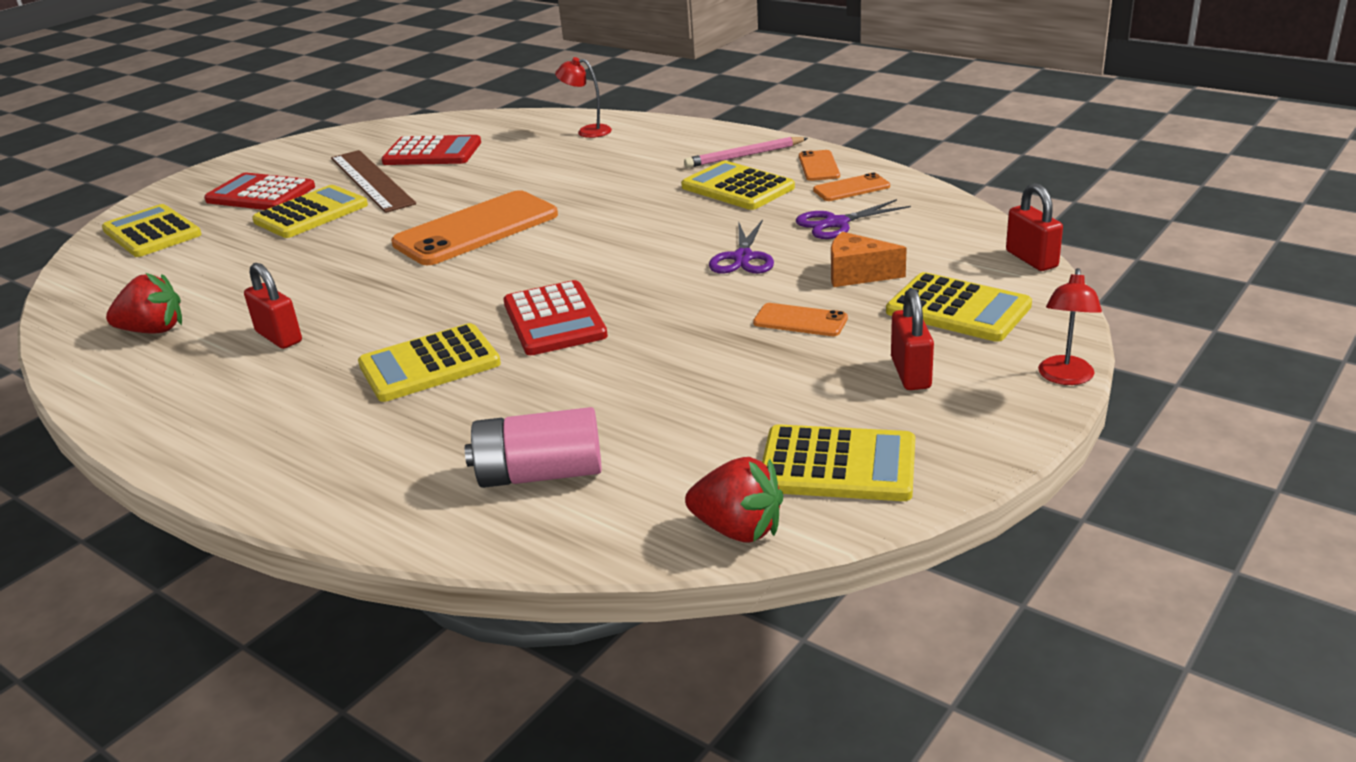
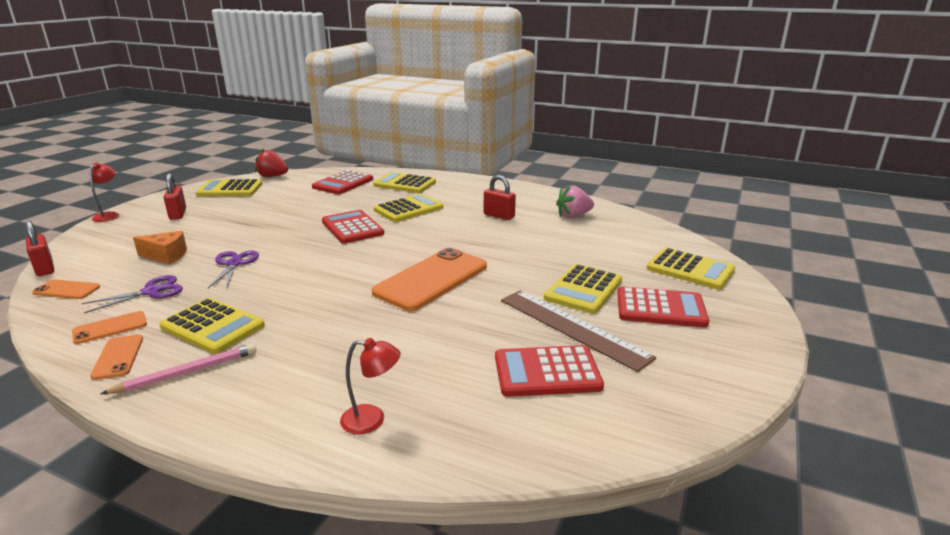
camera: 165 degrees right, 5 degrees down
(154, 330) = (573, 216): red strawberry -> pink strawberry
(540, 474) = (343, 183): pink battery -> red calculator
(800, 321) = (217, 232): orange phone -> orange phone (67, 290)
(958, 309) = (126, 240): yellow calculator -> yellow calculator (405, 184)

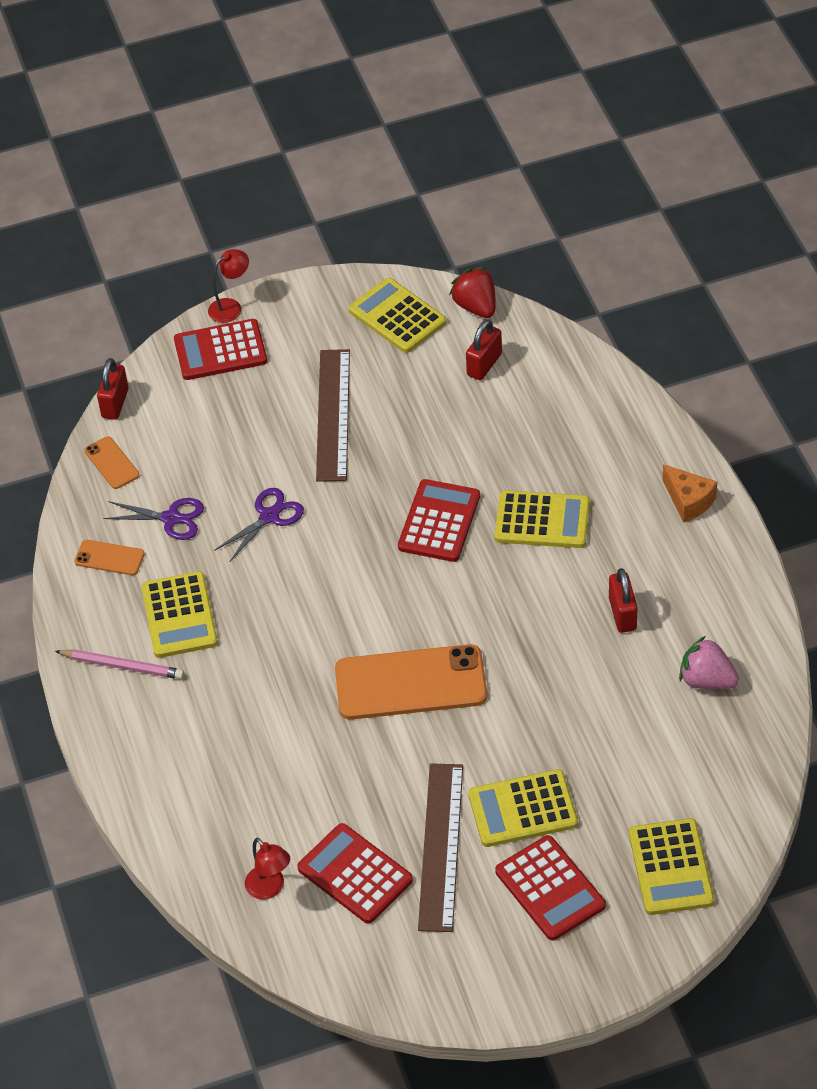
camera: 50 degrees right, 25 degrees up
(118, 357) = (92, 607): orange phone -> none
(166, 256) = (224, 453): orange cheese -> orange cheese (688, 501)
(178, 214) = (296, 353): red padlock -> red padlock (484, 364)
(231, 222) = (333, 415): none -> brown ruler
(343, 183) = (538, 391): red calculator -> red calculator (220, 350)
(372, 420) = (193, 817): red lamp -> red lamp (270, 888)
(405, 184) = (610, 446): yellow calculator -> none

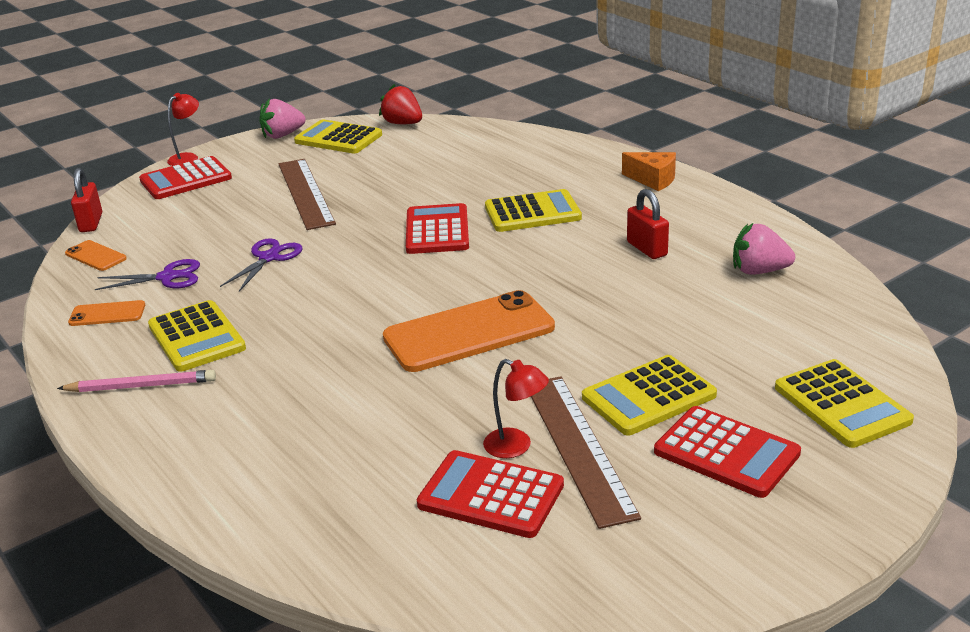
camera: 20 degrees left, 20 degrees down
(270, 888) = (390, 534): red lamp -> red lamp (516, 447)
(340, 291) = (282, 135): none -> pink strawberry
(484, 364) = (427, 147): red padlock -> none

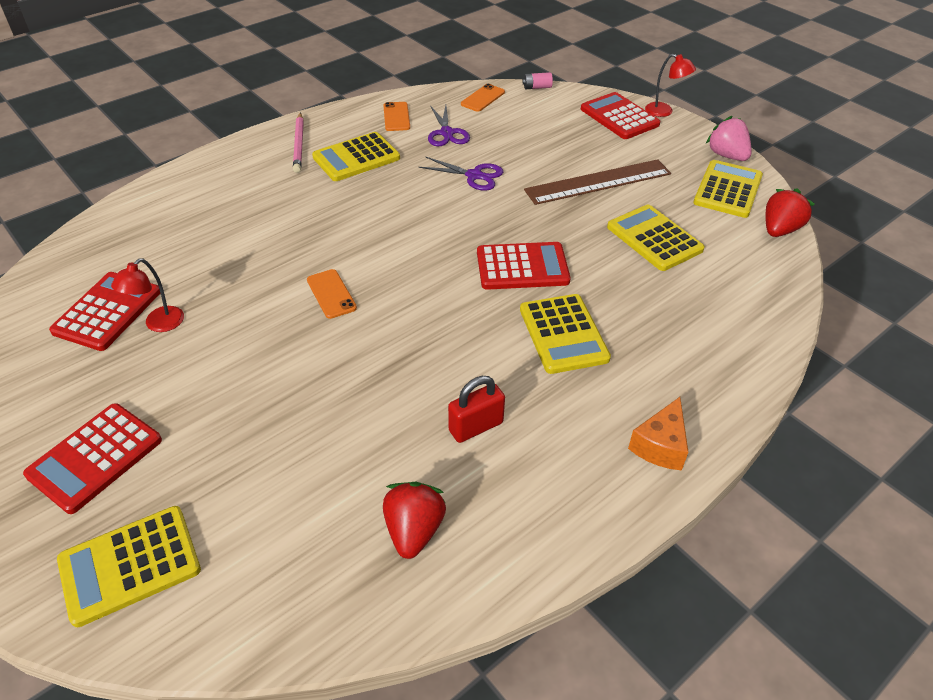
camera: 85 degrees right, 15 degrees up
(91, 223) = (537, 87): red padlock -> pink battery
(469, 332) = (331, 294): orange phone -> orange phone, size x0.46
(578, 447) = (144, 360): brown ruler -> none
(648, 396) = (197, 409): yellow calculator -> yellow calculator (654, 238)
(759, 271) = (414, 530): pink strawberry -> red strawberry

